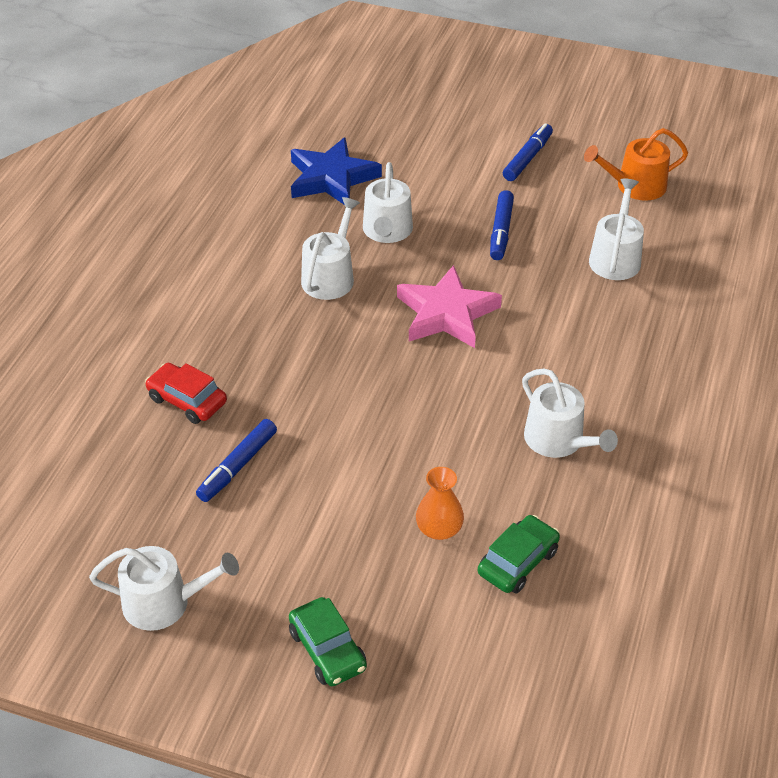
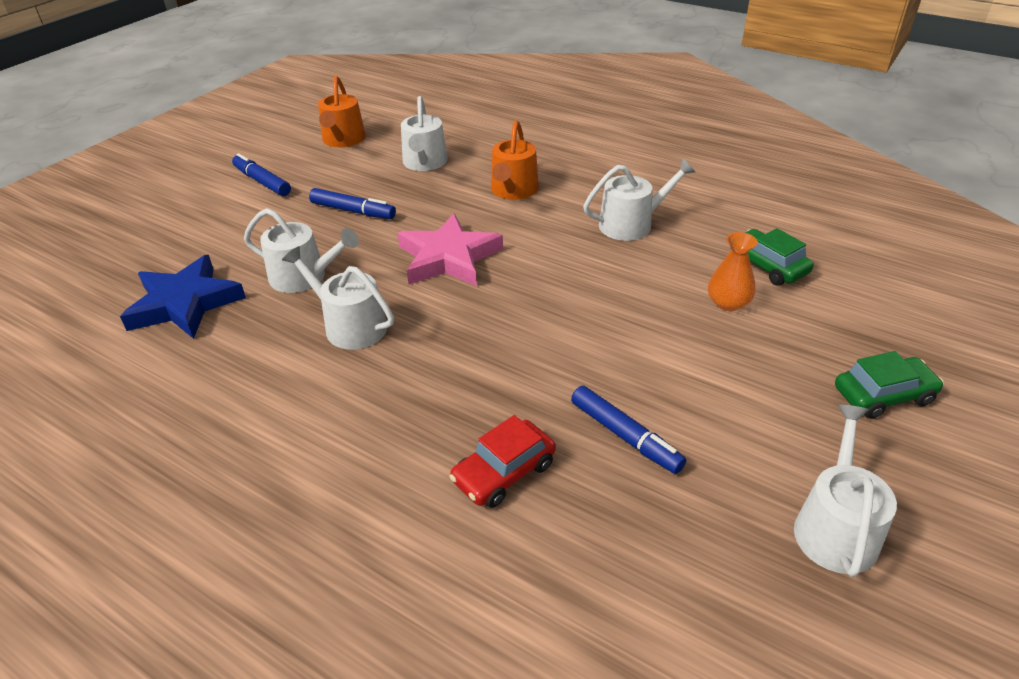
camera: 75 degrees left, 5 degrees down
(588, 336) = (513, 191): none -> orange watering can
(615, 257) = (424, 163): white watering can -> white watering can turned 120 degrees counterclockwise

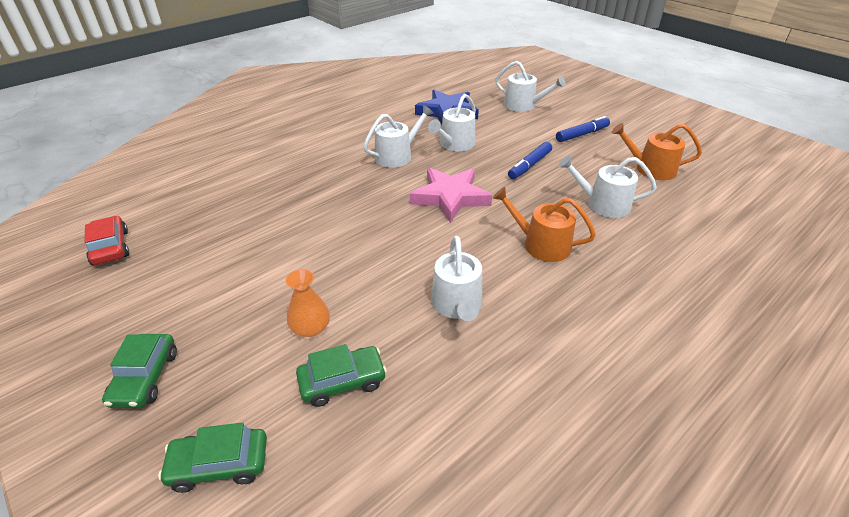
camera: 105 degrees right, 0 degrees up
(503, 472) = (247, 188): red car -> red car (111, 247)
(625, 436) = (232, 233): blue marker -> none
(835, 526) = (97, 294): white watering can -> white watering can (523, 105)
(897, 305) = (219, 464): none -> green car

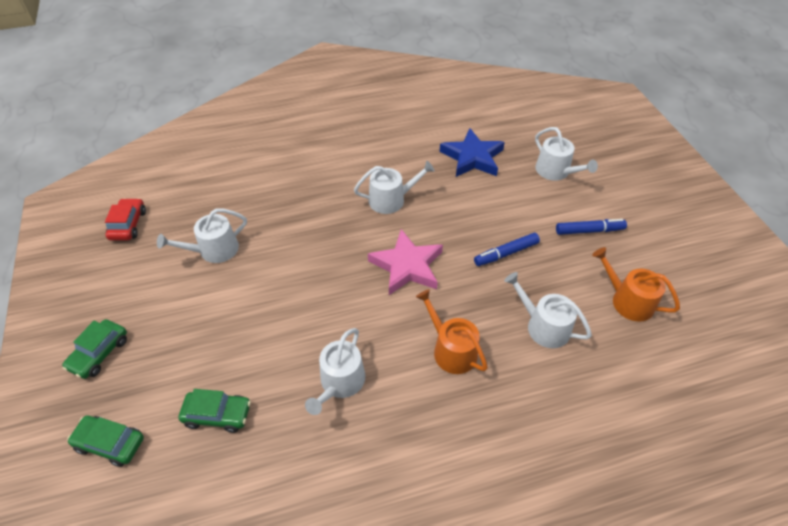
camera: 25 degrees right, 10 degrees up
(310, 328) = (222, 357): orange vase -> none
(454, 144) = (452, 203): white watering can -> white watering can (213, 250)

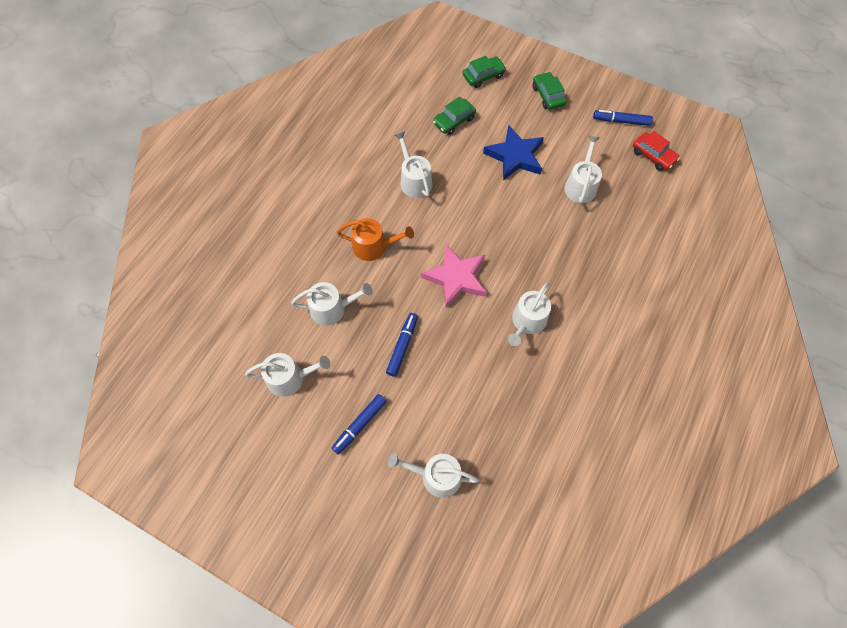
camera: 135 degrees right, 15 degrees up
(95, 270) = (621, 121): none -> blue marker
(472, 157) = (517, 427): blue star -> blue star (515, 156)
(627, 300) = (290, 378): orange watering can -> white watering can

